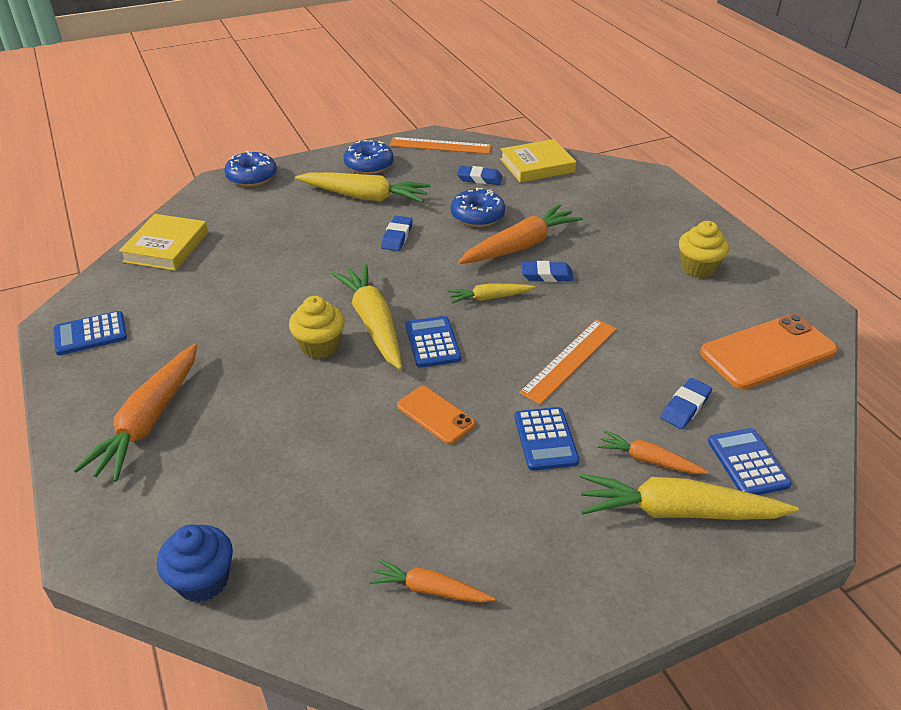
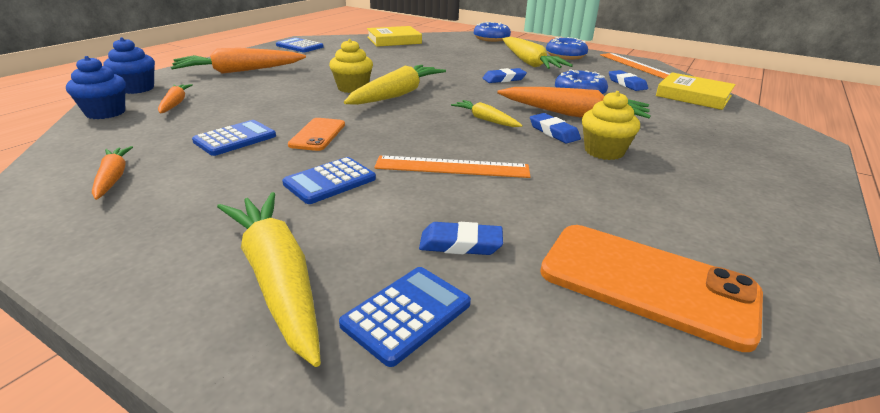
camera: 55 degrees right, 10 degrees down
(122, 537) = (137, 88): none -> blue cupcake
(432, 342) = (401, 115): blue calculator -> blue calculator (235, 139)
(648, 460) = (348, 240): orange carrot -> orange carrot (175, 104)
(698, 268) = (713, 198): yellow cupcake -> yellow cupcake (604, 151)

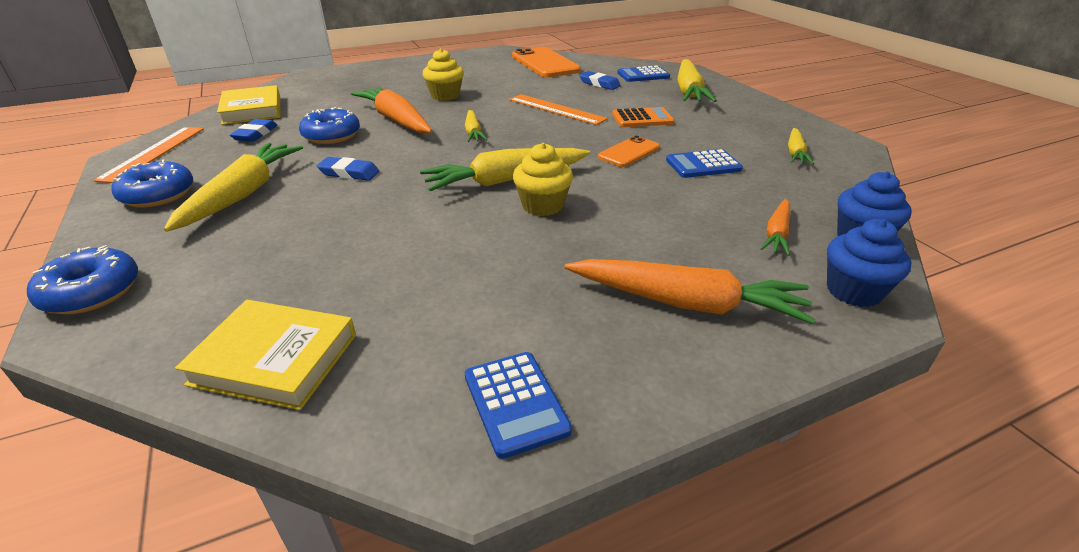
camera: 145 degrees left, 5 degrees up
(113, 178) = (795, 153): orange carrot -> yellow carrot
(330, 181) = (642, 119): blue calculator -> orange calculator
(553, 132) = (445, 112): blue eraser -> none

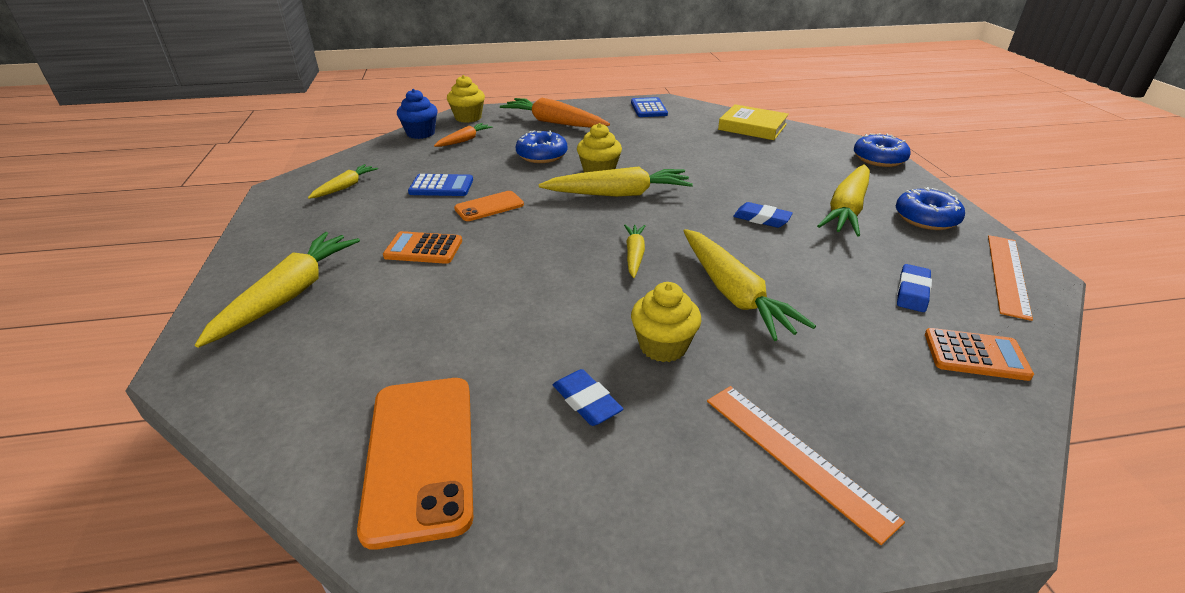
camera: 165 degrees left, 0 degrees up
(252, 110) = (975, 355): yellow book -> orange calculator
(332, 136) = (807, 274): blue donut -> blue donut (542, 155)
(396, 120) = (733, 293): orange carrot -> yellow carrot
(556, 109) = (511, 283): orange ruler -> orange ruler (796, 456)
(599, 84) = (392, 341): blue eraser -> blue eraser (587, 401)
(643, 75) = (288, 358): blue calculator -> none
(853, 291) = (468, 118): blue cupcake -> yellow cupcake

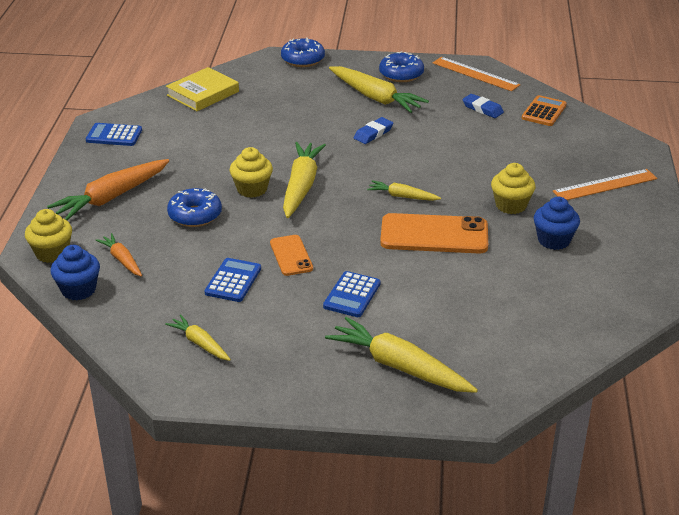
camera: 75 degrees left, 0 degrees up
(420, 455) = (585, 302): orange phone -> orange phone (434, 235)
(423, 249) = (352, 295): orange calculator -> blue calculator
(587, 401) = (553, 240): blue eraser -> blue cupcake
(733, 293) = (464, 168): yellow carrot -> none

